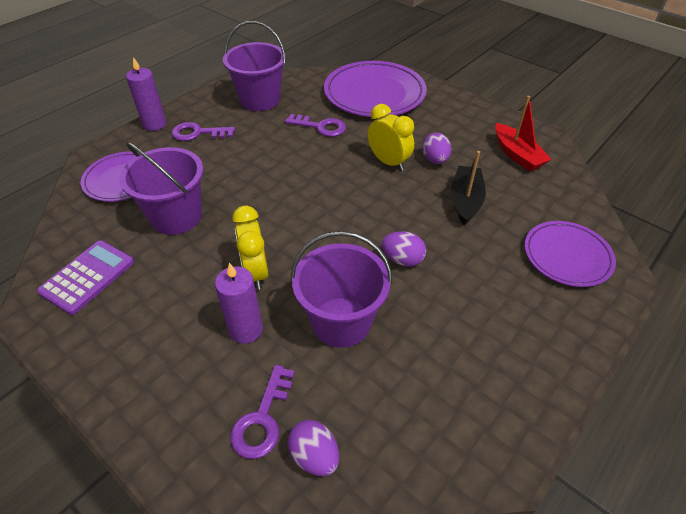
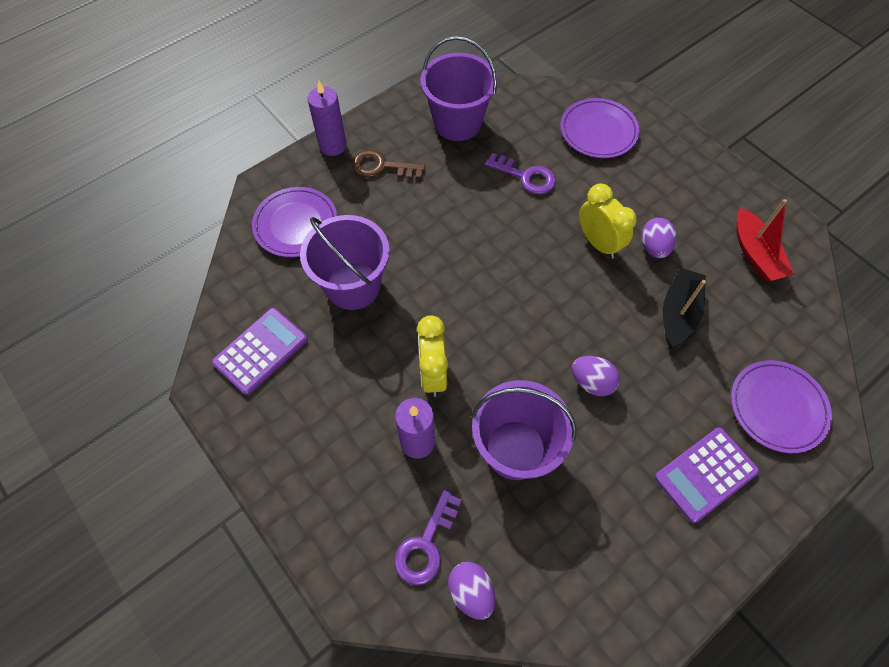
camera: 10 degrees right, 15 degrees up
(198, 133) = (382, 166): purple key -> brown key
(374, 94) = (598, 131): purple plate -> purple plate, size x0.62
(520, 316) = (705, 474): none -> purple calculator

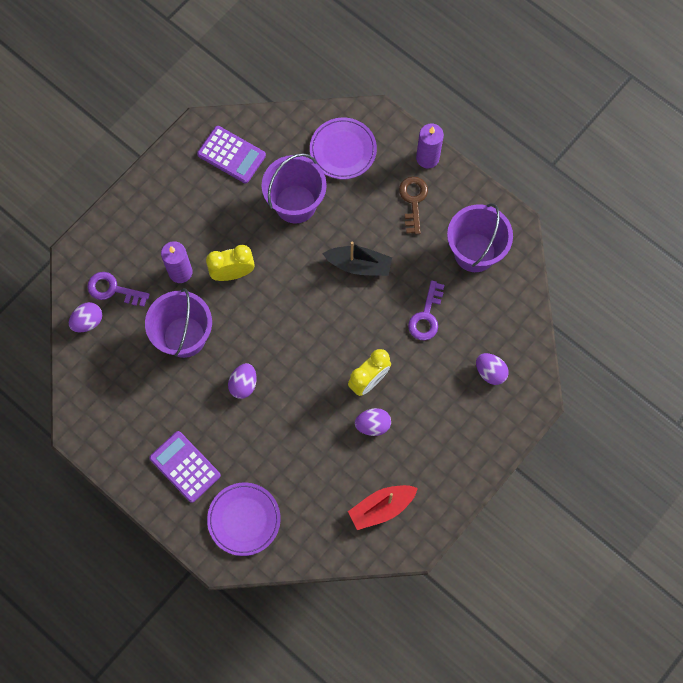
camera: 80 degrees right, 10 degrees up
(598, 131) = (490, 372): purple plate -> purple egg
(678, 313) = (313, 445): black boat -> black boat (359, 265)

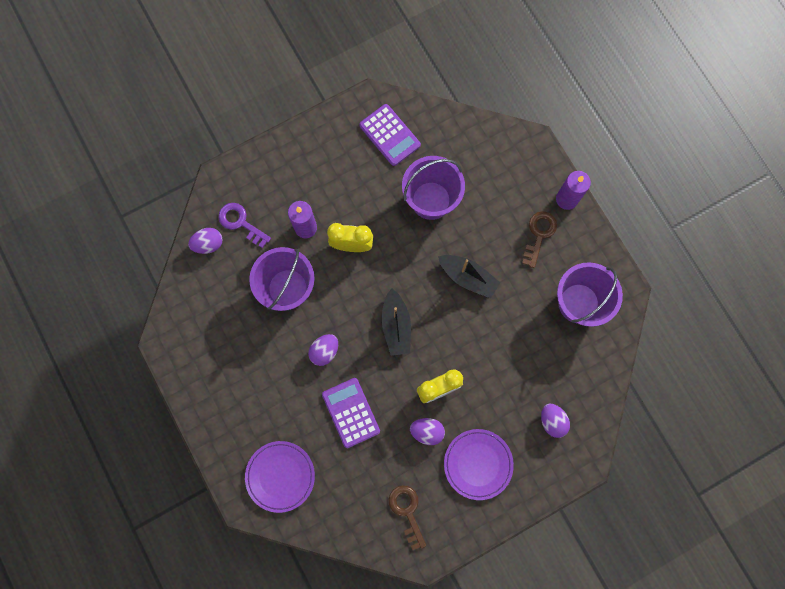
camera: 20 degrees right, 5 degrees up
(185, 466) = (246, 408): purple calculator -> purple calculator (351, 412)
(305, 335) = (396, 326): none -> black boat
(343, 150) = (492, 165): purple plate -> purple plate (478, 464)
(381, 508) = (407, 511): red boat -> brown key
(426, 316) = (512, 347): purple key -> none

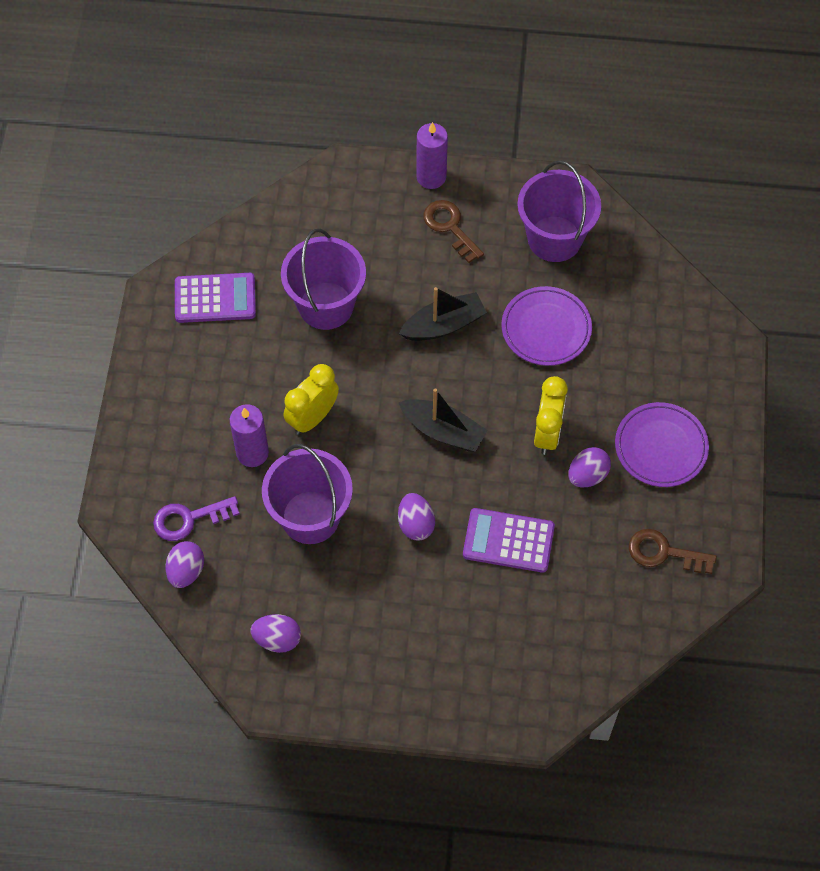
camera: 55 degrees left, 15 degrees down
(280, 476) = (528, 664): purple plate -> purple plate (546, 329)
(552, 421) = (665, 345): purple egg -> purple egg (277, 639)

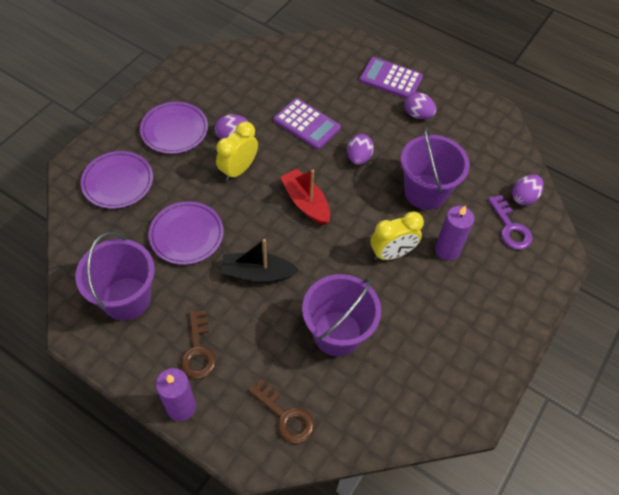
camera: 155 degrees left, 5 degrees down
(189, 519) = (510, 227): purple key -> purple key turned 60 degrees clockwise
(215, 299) = (425, 385): purple calculator -> purple calculator (391, 79)
(277, 639) = (479, 136): purple egg -> purple egg (418, 114)
(443, 431) = (306, 202): black boat -> red boat
(664, 552) = (220, 80): brown key -> brown key (285, 416)
(668, 350) = (118, 182): none -> purple plate

